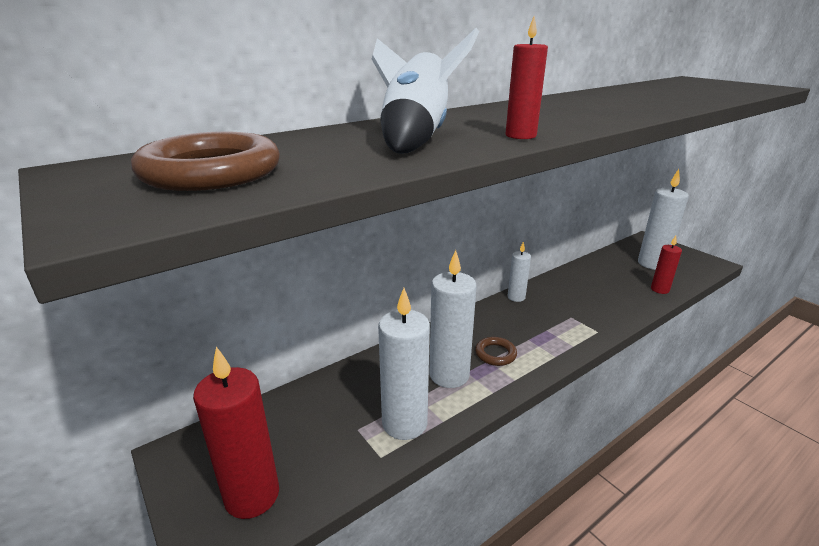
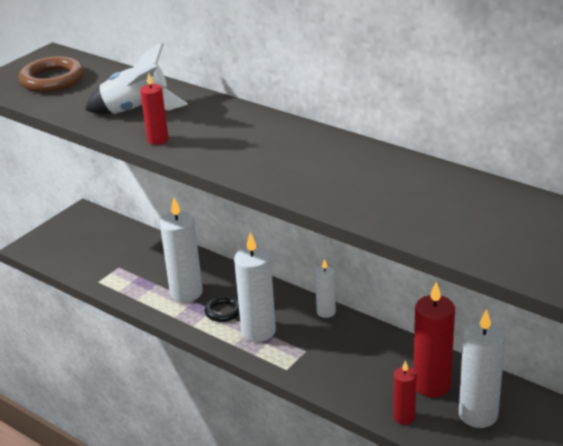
camera: 75 degrees right, 5 degrees up
(252, 495) = (60, 246): red candle -> red candle (431, 385)
(404, 423) = (129, 284): white candle -> white candle (258, 331)
(495, 354) = (223, 311): brown ring -> black ring

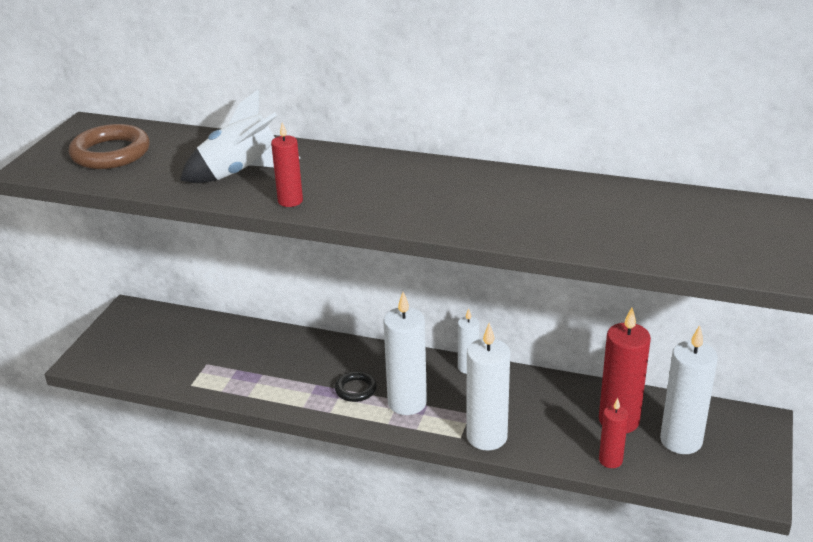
camera: 20 degrees left, 0 degrees up
(186, 293) = (302, 377): white candle -> white candle (486, 437)

